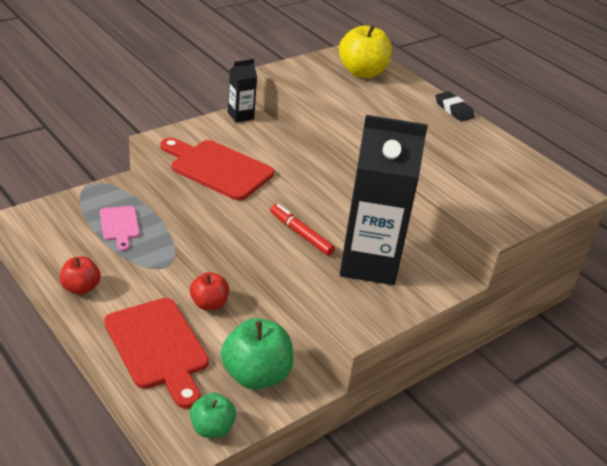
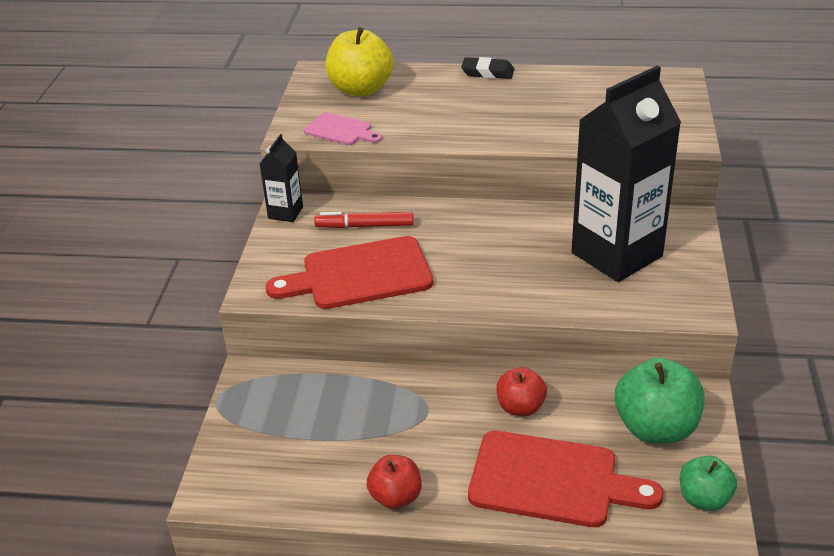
camera: 40 degrees left, 0 degrees up
(120, 225) = (320, 412): pink cutting board -> pink cutting board (341, 130)
(301, 234) = (530, 274): red marker -> red marker (364, 226)

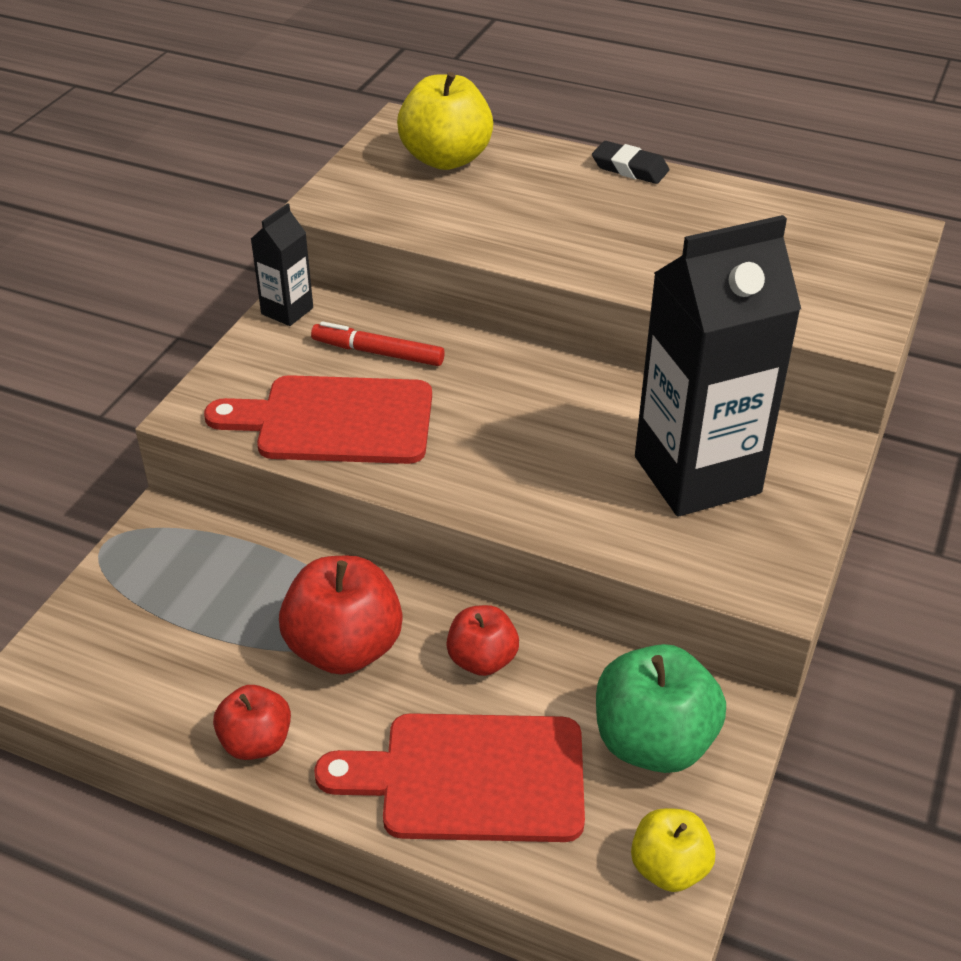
camera: 15 degrees right, 5 degrees up
(341, 130) = (388, 212): pink cutting board -> none
(424, 423) = (344, 648): none -> red apple
(551, 480) = (471, 778): red cutting board -> red cutting board turned 150 degrees clockwise
(704, 499) = (669, 868): green apple -> yellow apple

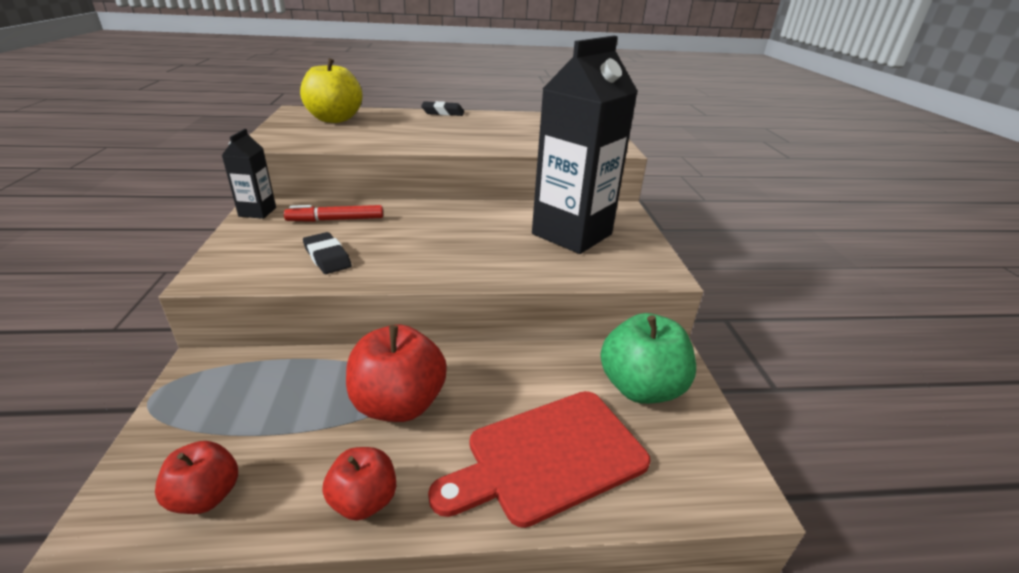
camera: 30 degrees left, 10 degrees down
(335, 421) = (327, 257): red cutting board -> black eraser
(482, 660) = (501, 378): red apple -> red apple (206, 496)
(669, 868) = (716, 461): yellow apple -> none

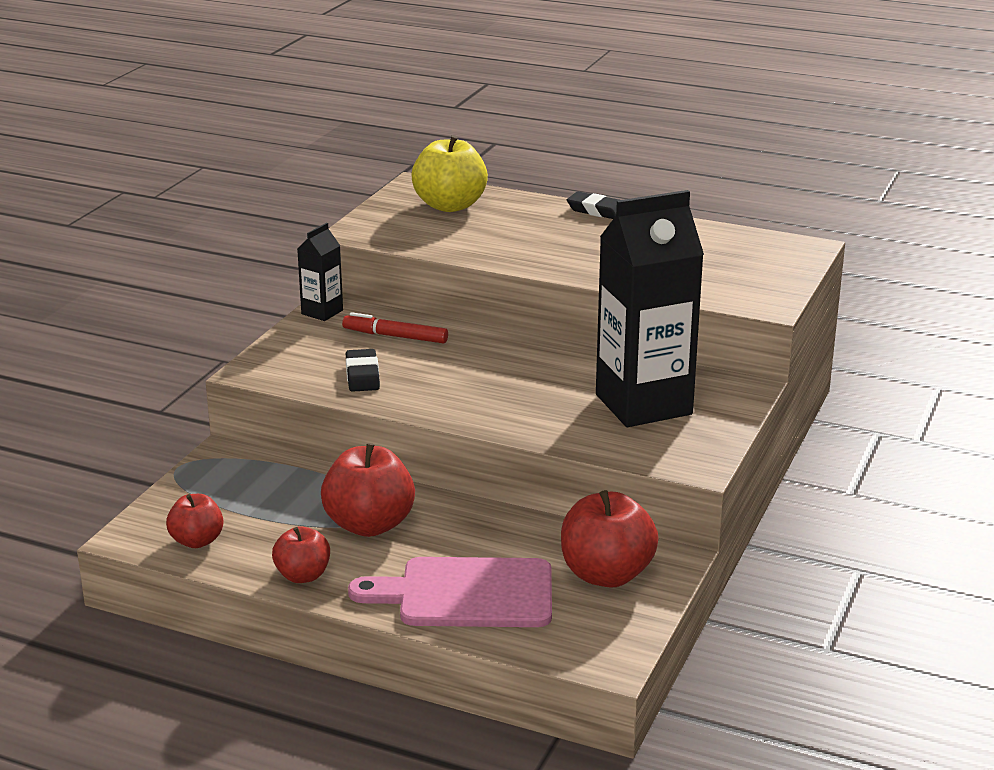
camera: 30 degrees right, 5 degrees down
(549, 457) = (467, 594): red cutting board -> pink cutting board
(640, 388) = (606, 575): green apple -> red apple

